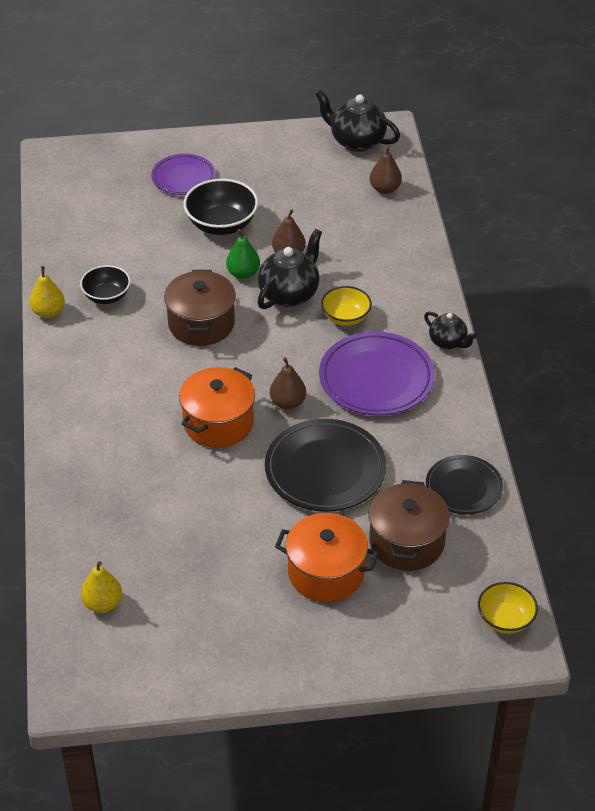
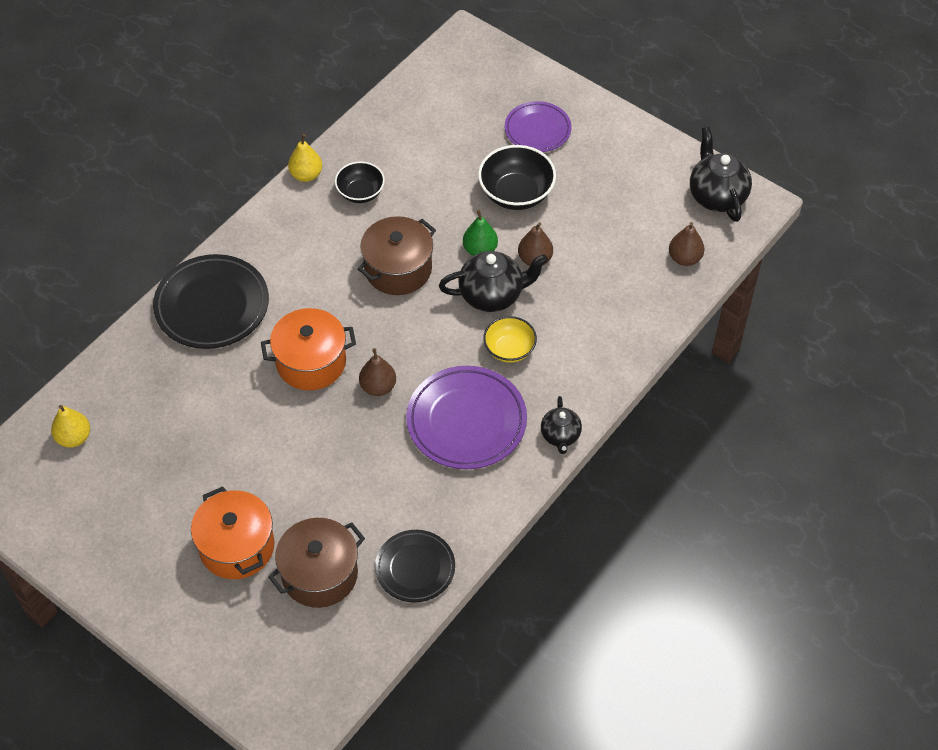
camera: 45 degrees right, 10 degrees up
(325, 470) = (336, 465): black plate -> black plate (212, 306)
(505, 619) = (310, 699): yellow bowl -> none

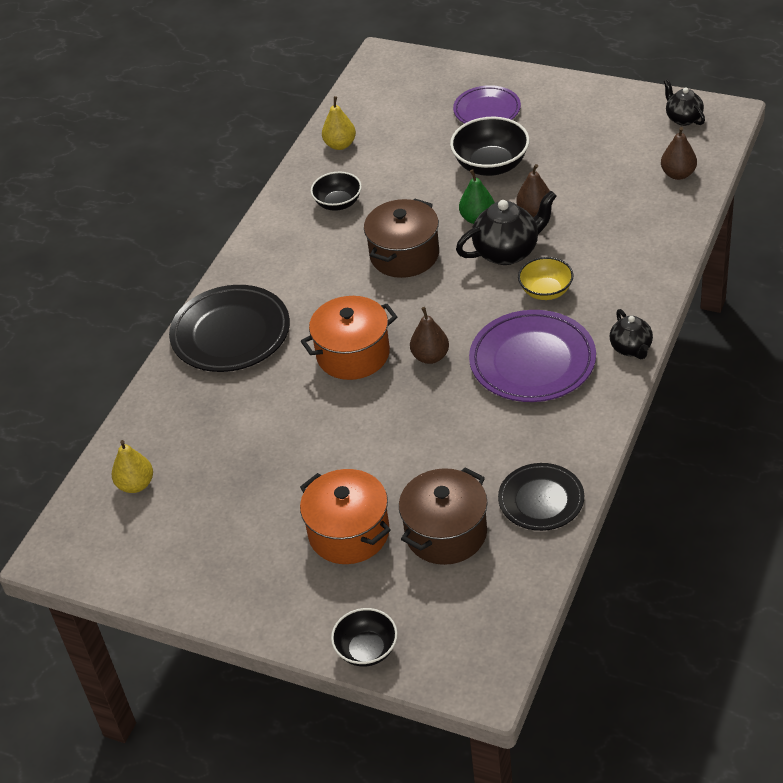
camera: 10 degrees left, 10 degrees down
(207, 667) = (366, 650): none -> black bowl
(306, 175) = (277, 202): yellow pear -> yellow pear (340, 145)
(716, 196) = (683, 118): black teapot -> black teapot, size x0.61

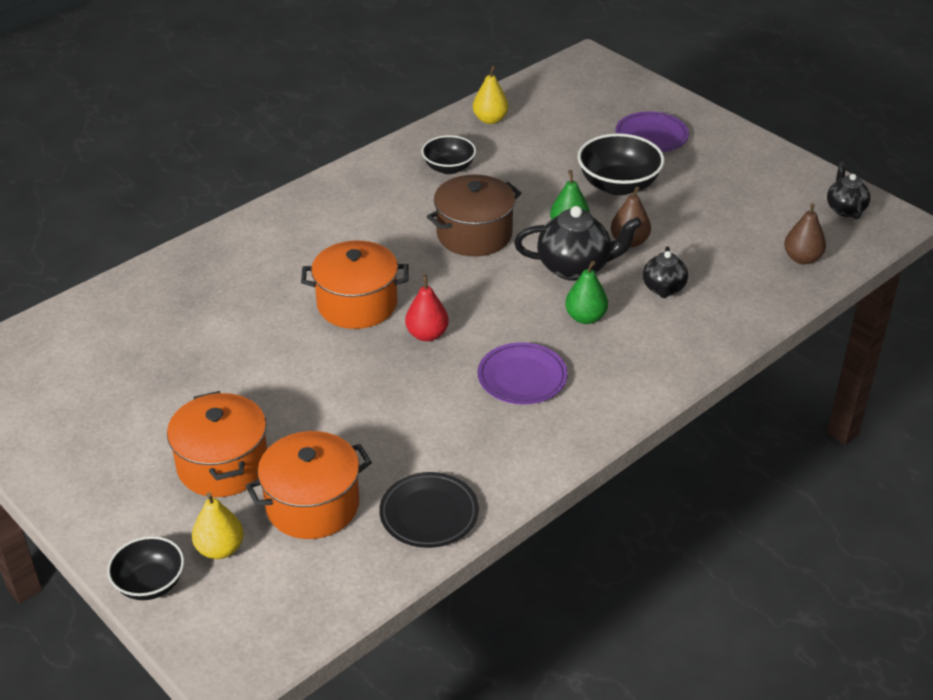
camera: 20 degrees right, 5 degrees down
(136, 484) = (74, 341): yellow pear -> yellow pear (220, 549)
(231, 334) = (263, 244): black plate -> none
(430, 357) = (427, 334): brown pear -> red pear
(446, 533) = (312, 505): brown pot -> orange pot
(532, 361) = (522, 378): purple plate -> purple plate, size x0.63
(546, 291) = (585, 317): yellow bowl -> green pear
(631, 348) = (631, 404): black teapot -> black teapot (663, 289)

